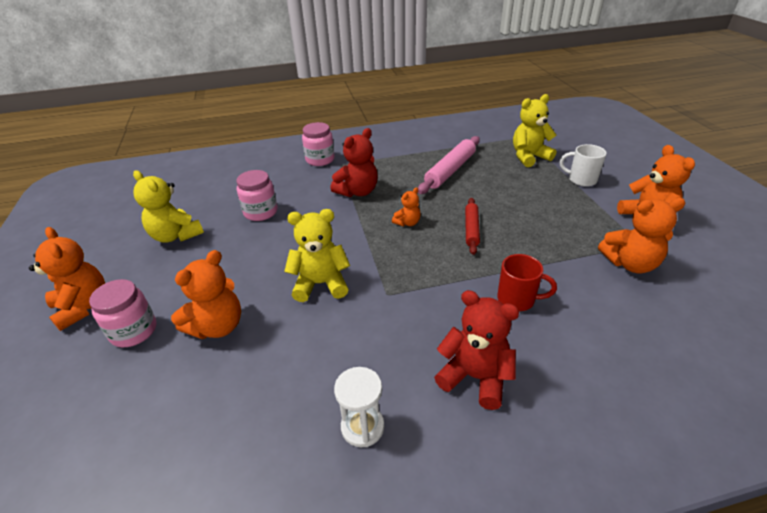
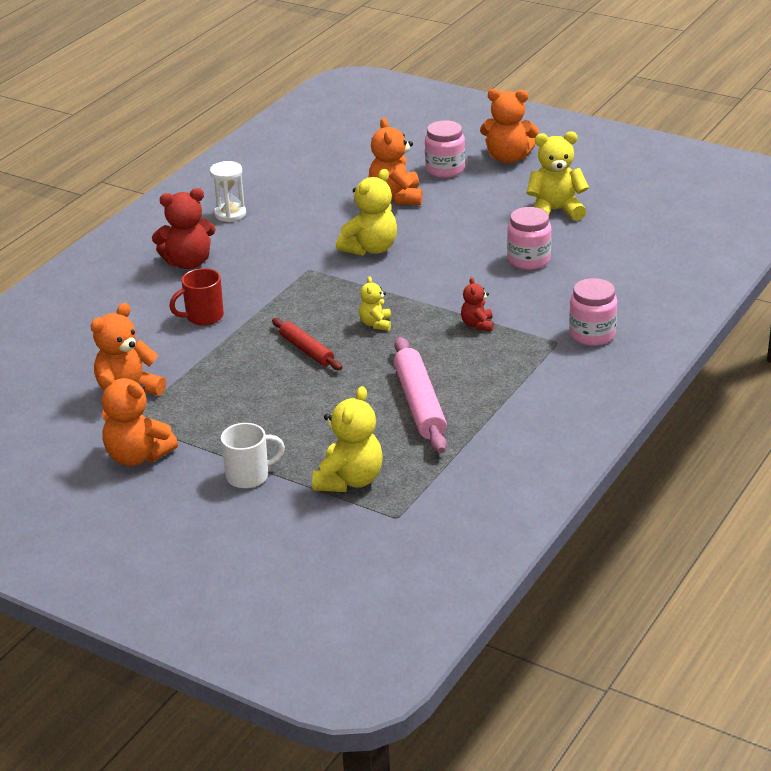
camera: 135 degrees right, 5 degrees down
(357, 192) = (477, 325): red teddy bear -> red teddy bear, size x0.55
(407, 223) = (376, 324): orange teddy bear -> yellow teddy bear

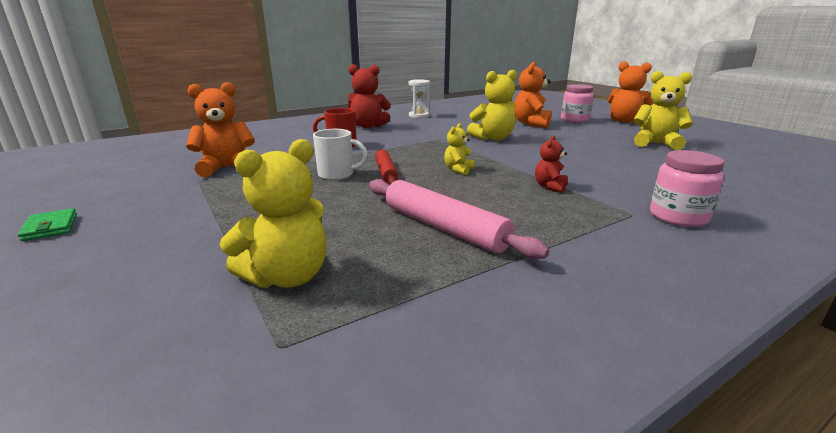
camera: 25 degrees right, 10 degrees down
(93, 508) = (50, 227): none -> green wallet
(137, 456) = (158, 202): orange teddy bear -> none
(249, 476) = (206, 241): white mug -> white mug (337, 175)
(419, 404) = (443, 227): pink rolling pin -> pink rolling pin turned 60 degrees counterclockwise
(528, 260) = (621, 161): pink jar -> none

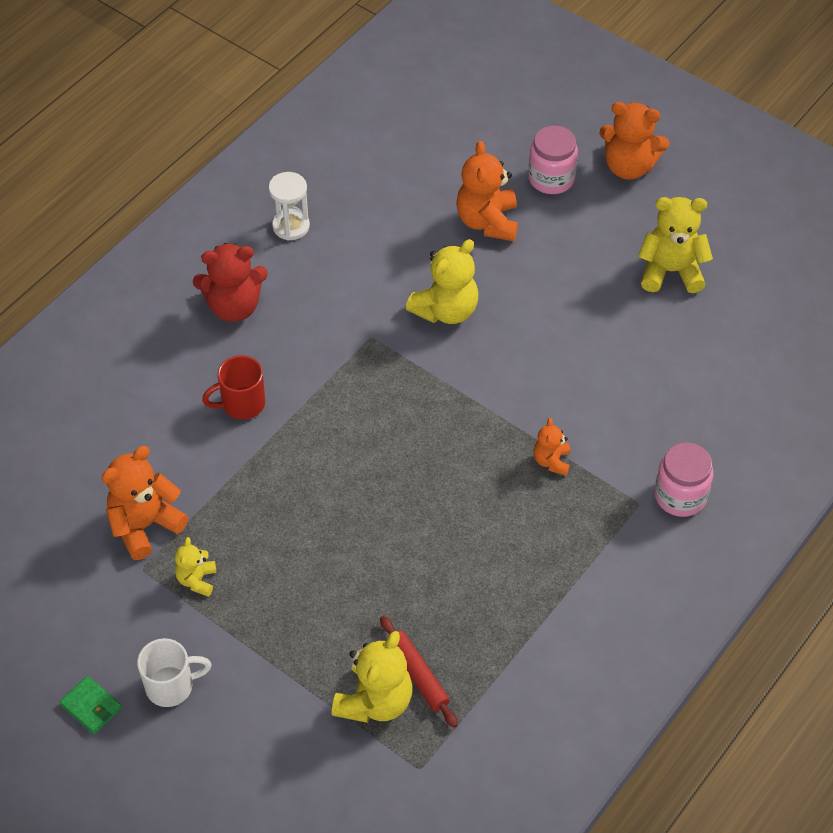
camera: 20 degrees left, 30 degrees up
(337, 175) = (297, 501): white mug -> white mug (171, 686)
(386, 172) = (352, 477): red rolling pin -> red rolling pin (418, 675)
(443, 227) = (468, 586): pink rolling pin -> none
(458, 170) = (436, 443): yellow teddy bear -> yellow teddy bear (197, 580)
(550, 187) = (551, 461): red teddy bear -> orange teddy bear

